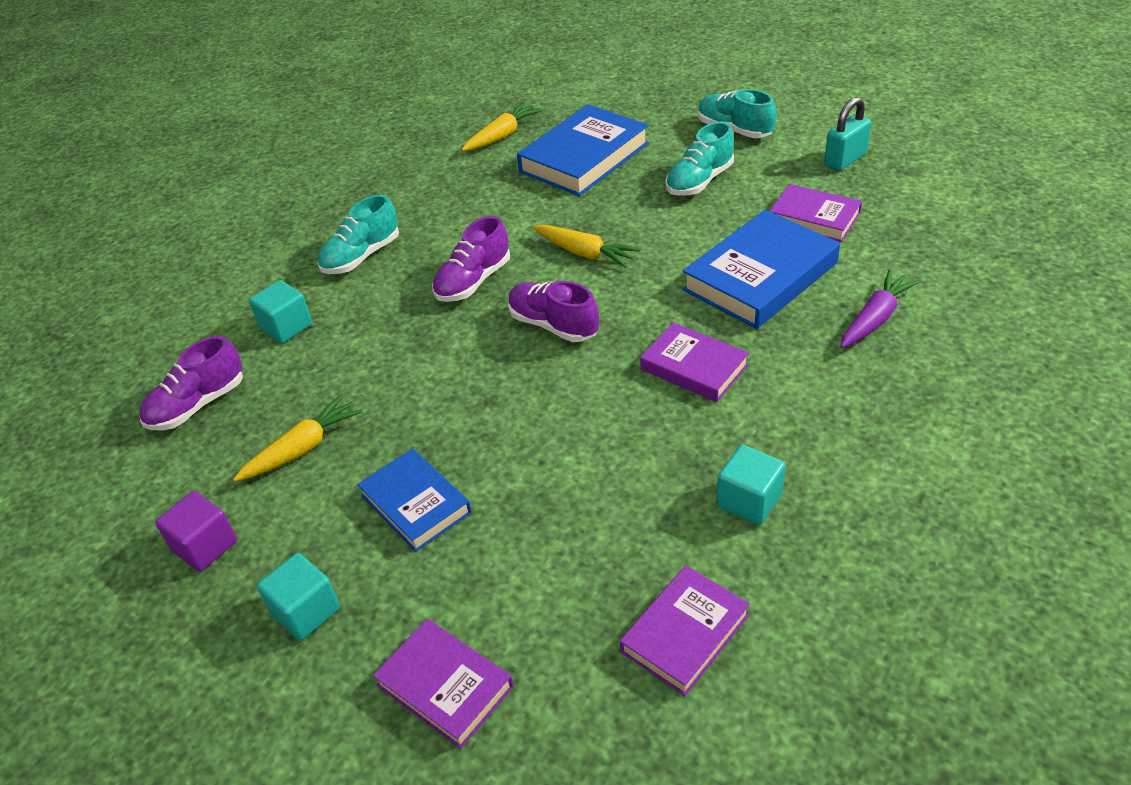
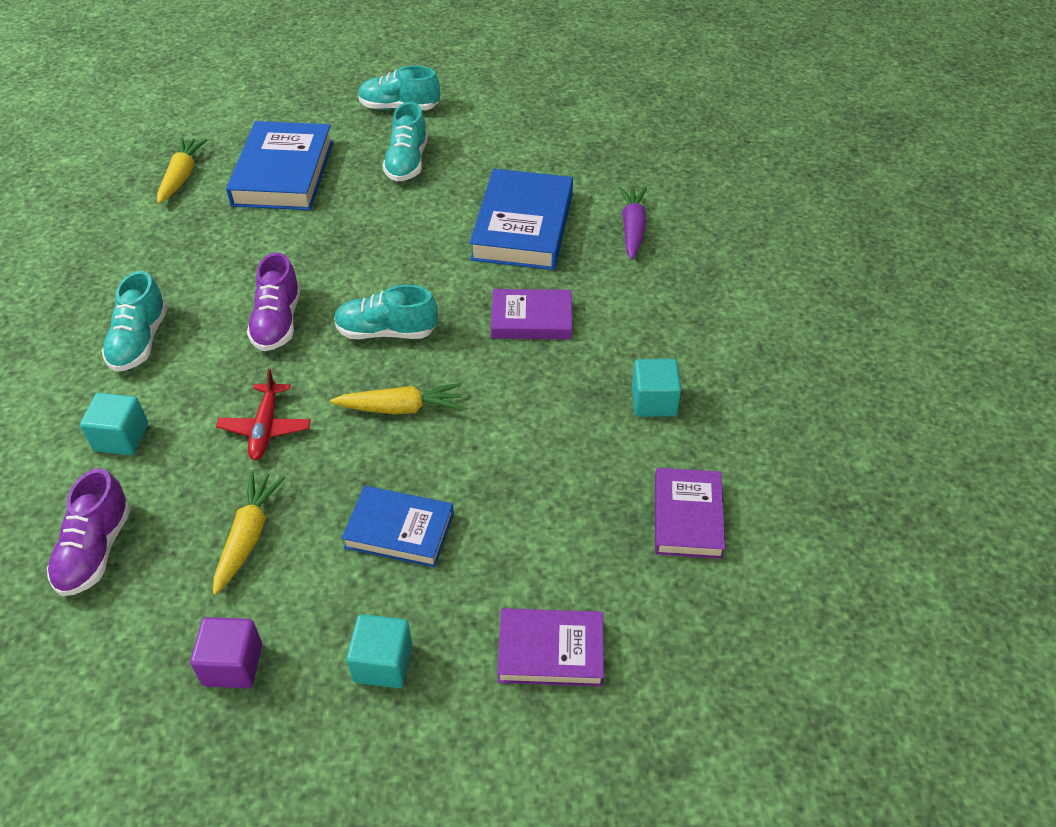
camera: 40 degrees left, 5 degrees up
(390, 365) = (266, 428): none -> red plane
(553, 325) = (386, 332): purple shoe -> turquoise shoe
(584, 253) = (359, 259): yellow carrot -> yellow carrot (400, 408)
(814, 218) = (525, 164): purple book -> none
(845, 160) = (511, 107): turquoise padlock -> none

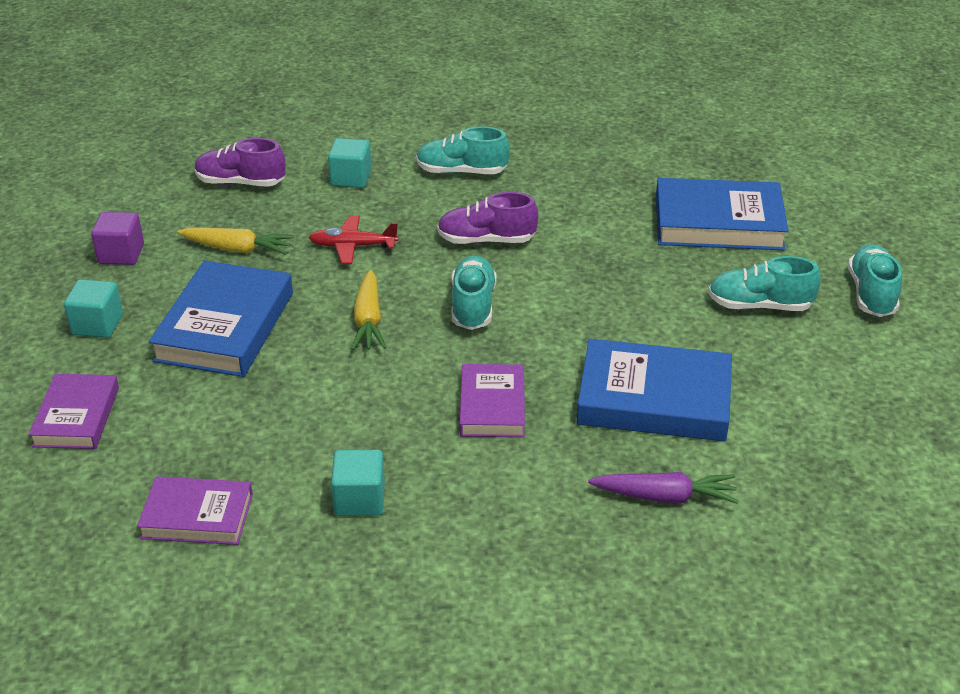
camera: 90 degrees right, 10 degrees down
(181, 177) = (698, 164): yellow carrot -> none
(399, 530) = (225, 326): blue book -> blue book, size x1.63

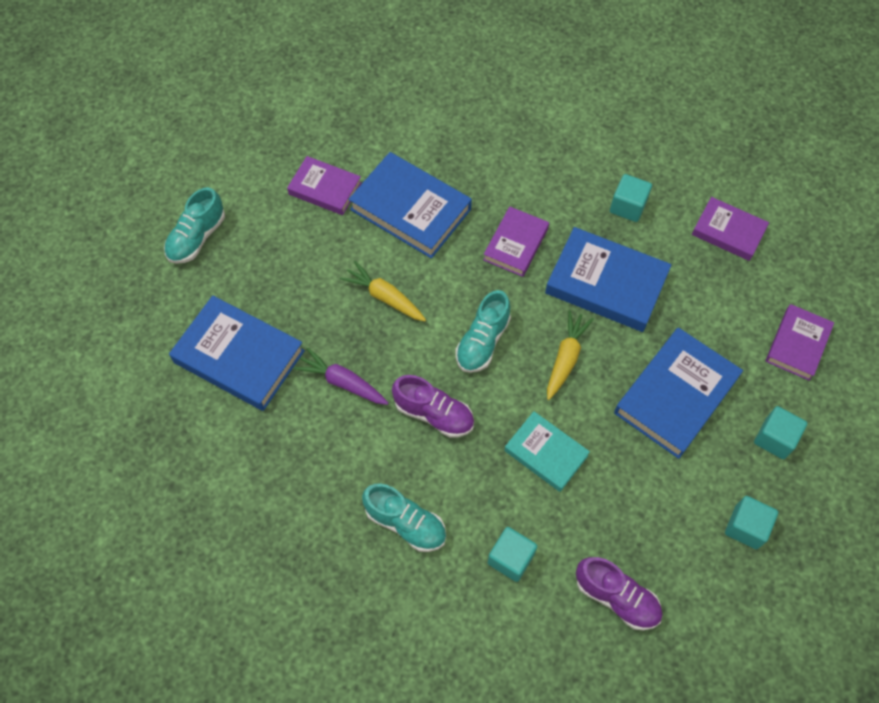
camera: 155 degrees left, 25 degrees up
(121, 254) = (746, 527): purple cube -> turquoise cube
(237, 249) = (644, 491): yellow carrot -> yellow carrot (384, 297)
(351, 402) = (606, 283): none -> blue book
(352, 246) = (546, 453): red plane -> turquoise book
(664, 496) = (451, 142): purple carrot -> purple carrot (343, 382)
(759, 305) = (281, 258): turquoise shoe -> none
(780, 385) = (325, 188): none -> purple book

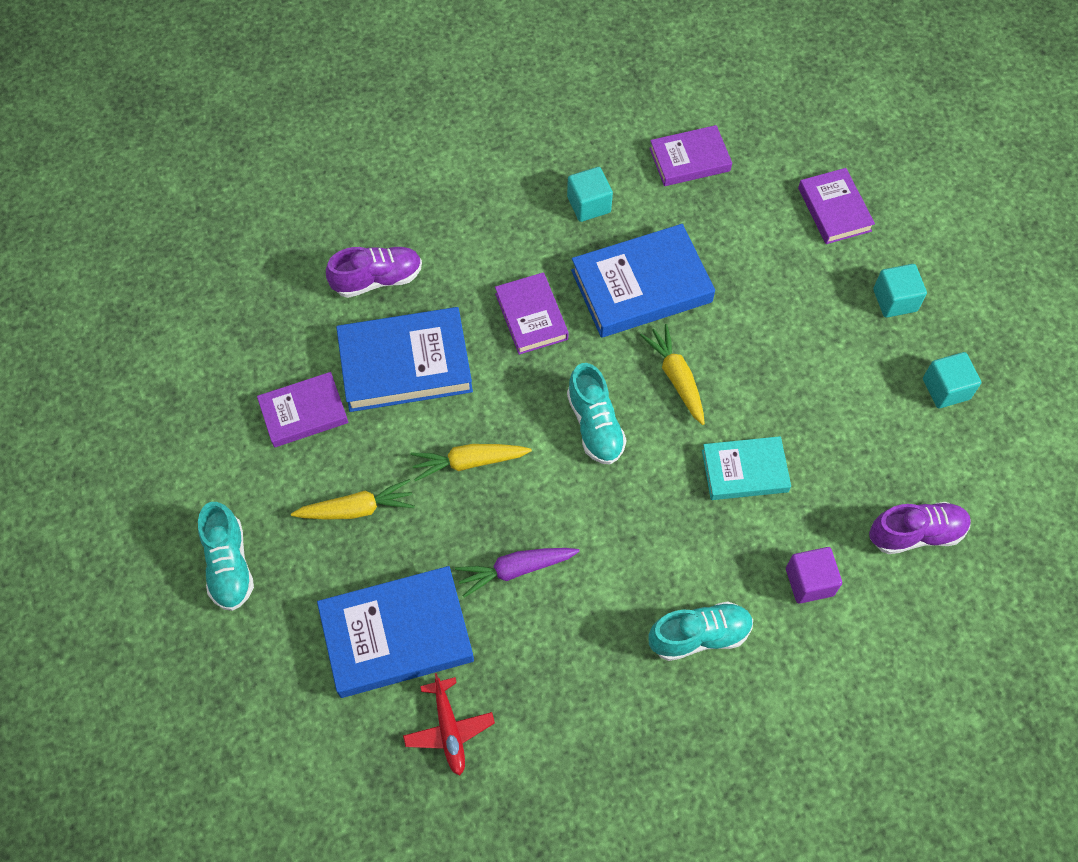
camera: 45 degrees left, 0 degrees up
(209, 435) = (449, 729): none -> red plane
(294, 267) = (356, 509): none -> yellow carrot
(434, 414) = (622, 523): purple shoe -> purple shoe (377, 279)
(511, 558) = (809, 582): turquoise cube -> purple cube
(675, 395) = (791, 331): blue book -> none

